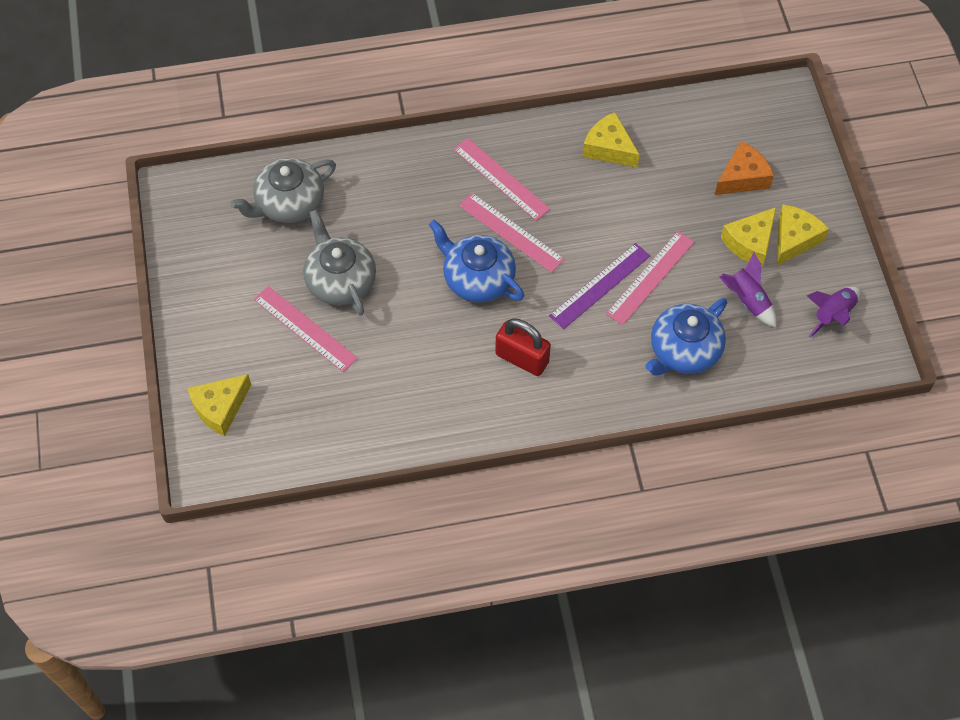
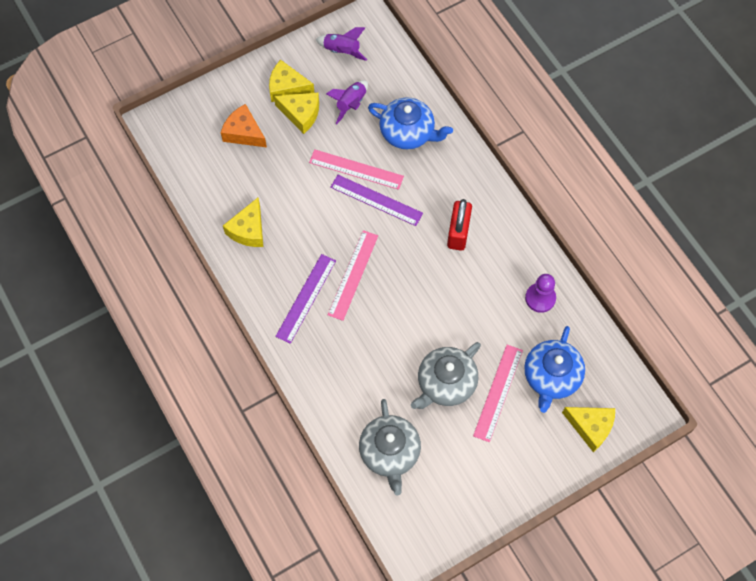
camera: 110 degrees left, 5 degrees up
(289, 203) = (390, 452): grey teapot -> grey teapot turned 45 degrees clockwise
(399, 416) = (540, 298): none -> purple pawn
(477, 278) = (403, 285): blue teapot -> blue teapot (551, 376)
(501, 179) = (306, 298): pink ruler -> purple ruler

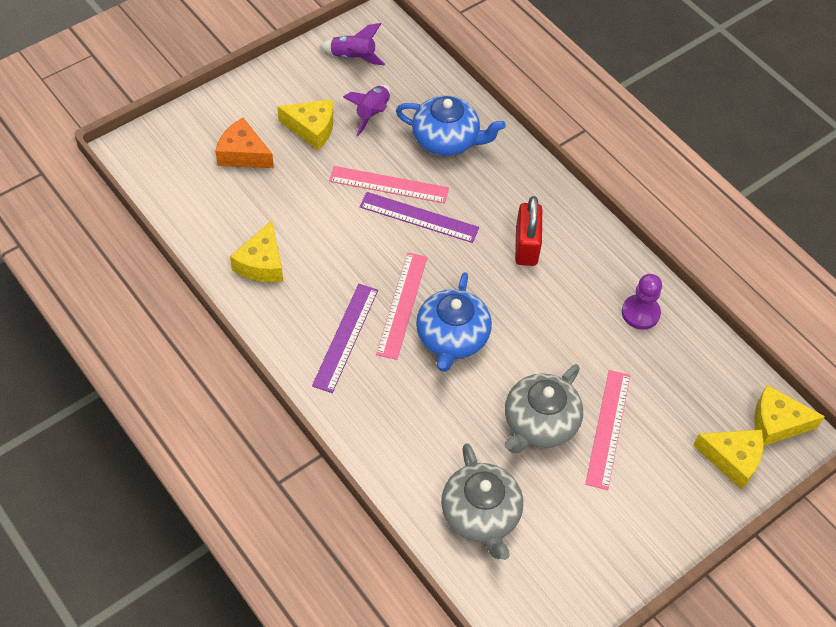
camera: 10 degrees left, 10 degrees down
(287, 88) = (291, 101): yellow cheese -> yellow cheese (776, 423)
(551, 376) = (671, 403): blue teapot -> blue teapot (452, 338)

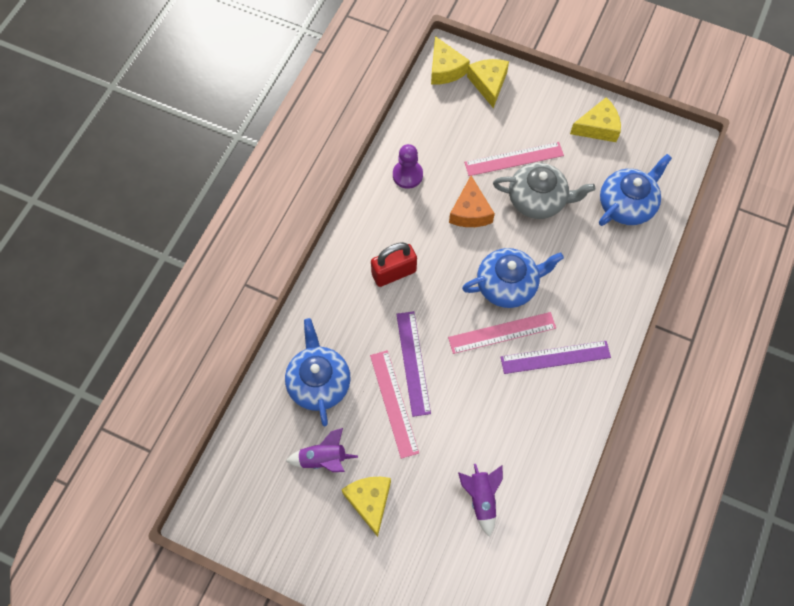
camera: 115 degrees left, 10 degrees up
(243, 154) = (432, 545): orange cheese -> orange cheese (470, 211)
(262, 263) = (532, 458): yellow cheese -> yellow cheese (597, 127)
(353, 57) = (263, 514): purple rocket -> purple rocket (481, 498)
(481, 515) = (627, 204): grey teapot -> blue teapot

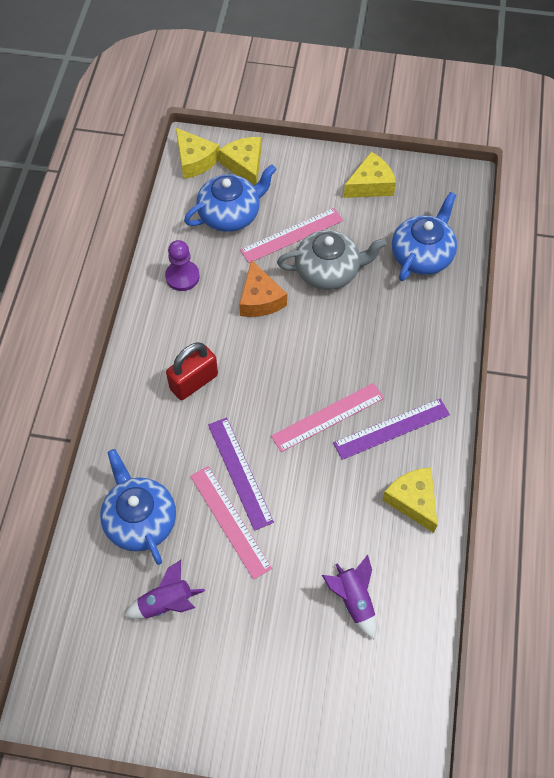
camera: 15 degrees left, 5 degrees down
(369, 501) = (231, 636): yellow cheese -> yellow cheese (413, 500)
(507, 285) = (320, 365): blue teapot -> blue teapot (230, 214)

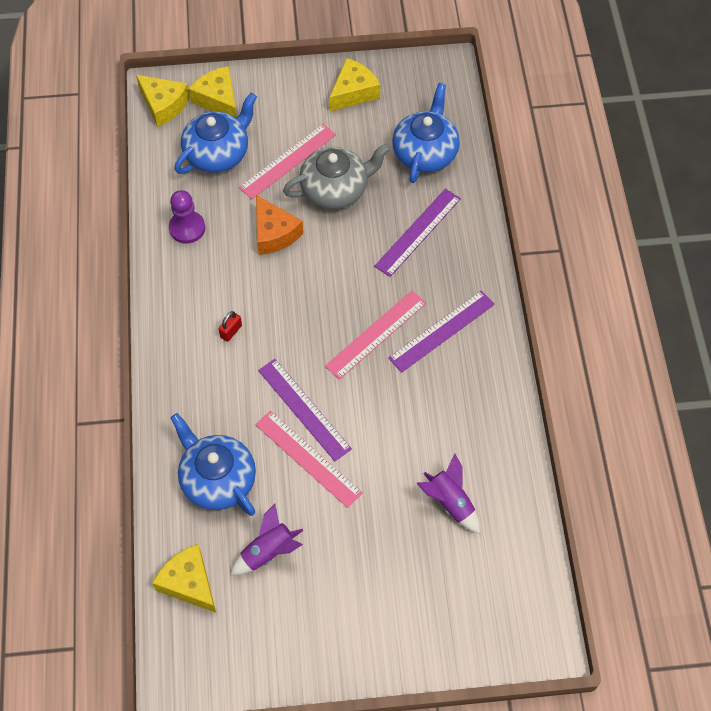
camera: 15 degrees left, 0 degrees up
(194, 382) = (231, 331): red padlock -> red padlock, size x0.48
(394, 328) = (418, 232): none -> purple ruler
(413, 500) = (481, 395): yellow cheese -> yellow cheese (189, 583)

